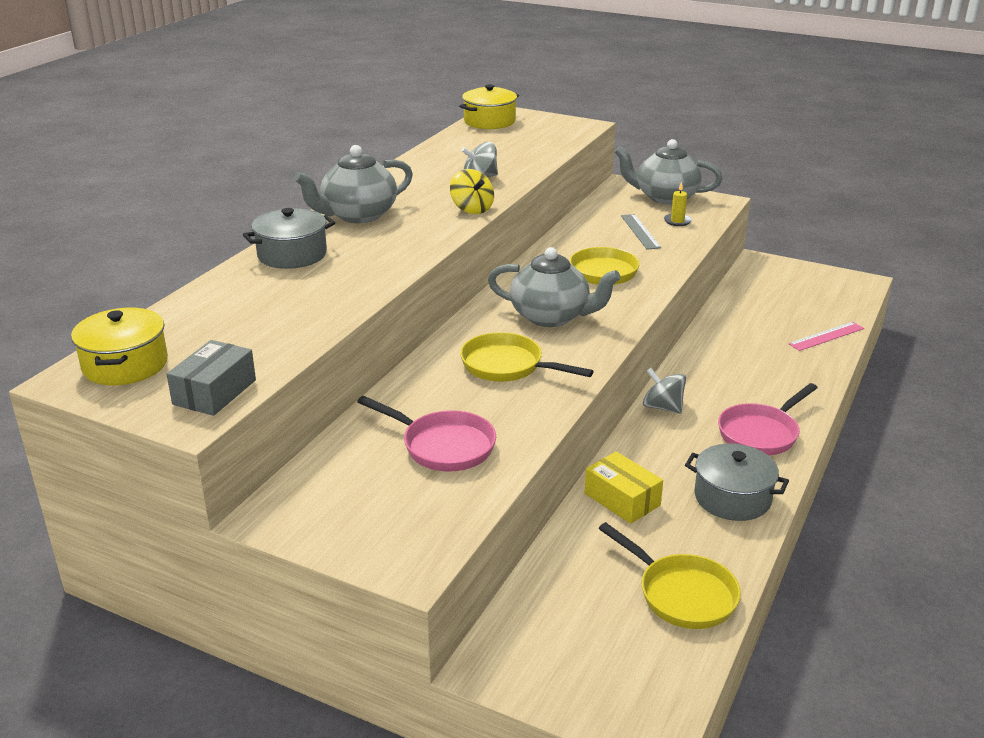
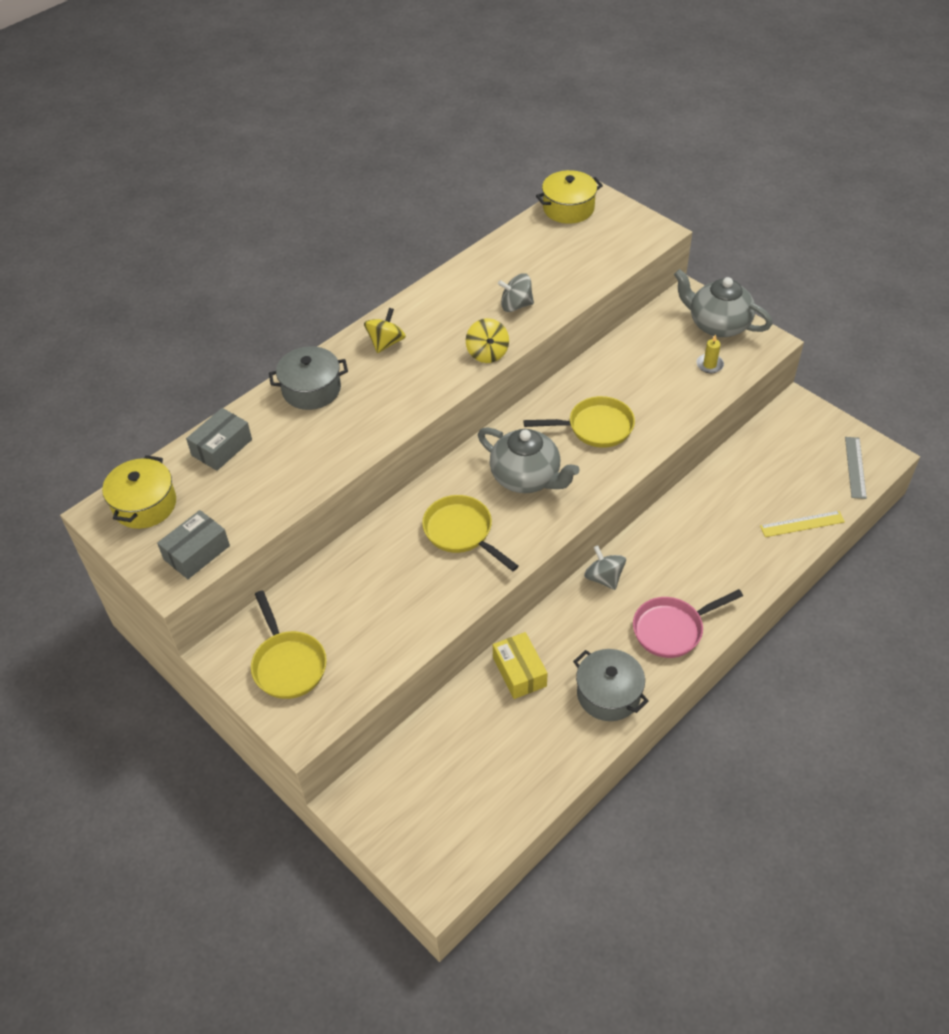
camera: 20 degrees right, 20 degrees up
(205, 308) = (222, 447): none -> grey box
(358, 215) = (386, 343): grey teapot -> yellow spinning top
(443, 446) = (372, 613): pink pan -> none
(640, 231) = (665, 373): grey ruler -> grey ruler (855, 467)
(681, 594) = (518, 778): yellow pan -> yellow pan (288, 664)
(826, 336) = (802, 524): pink ruler -> yellow ruler

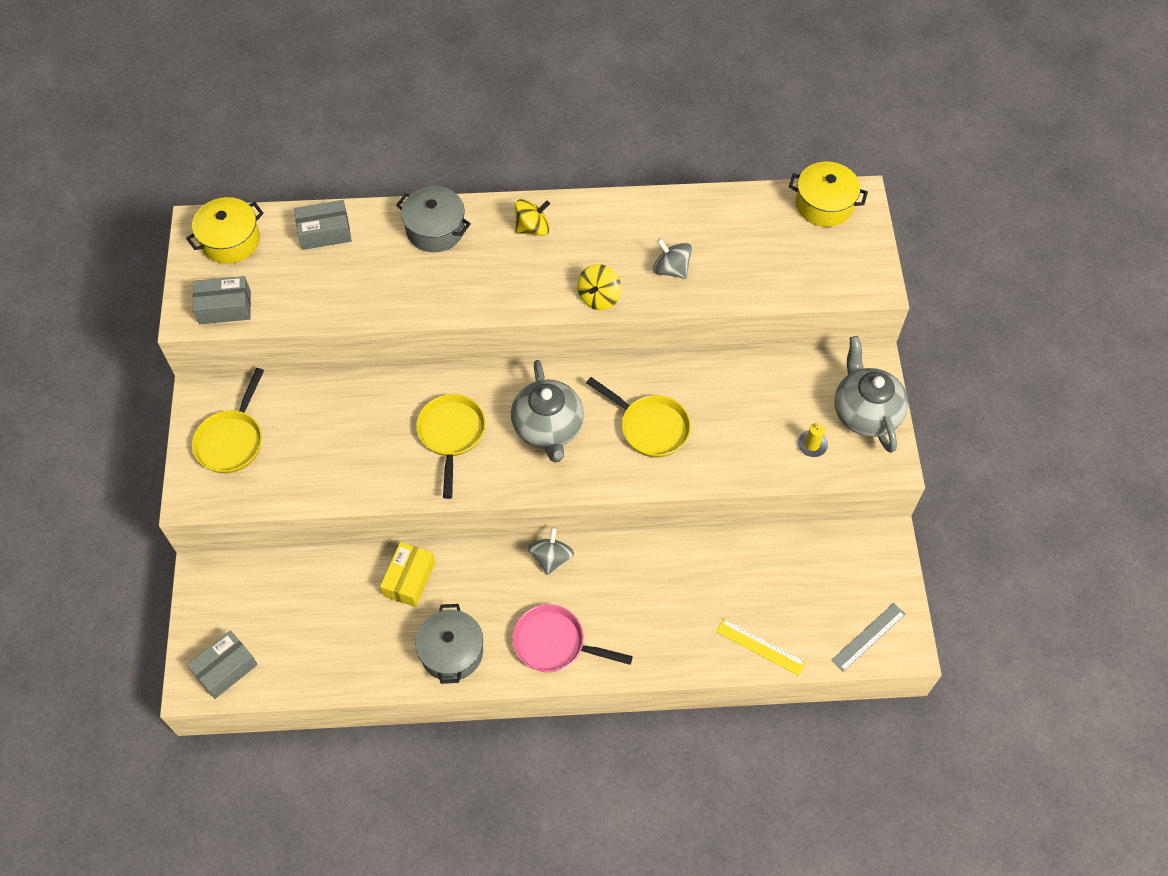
camera: 40 degrees right, 10 degrees up
(449, 853) = (225, 669): none -> grey box

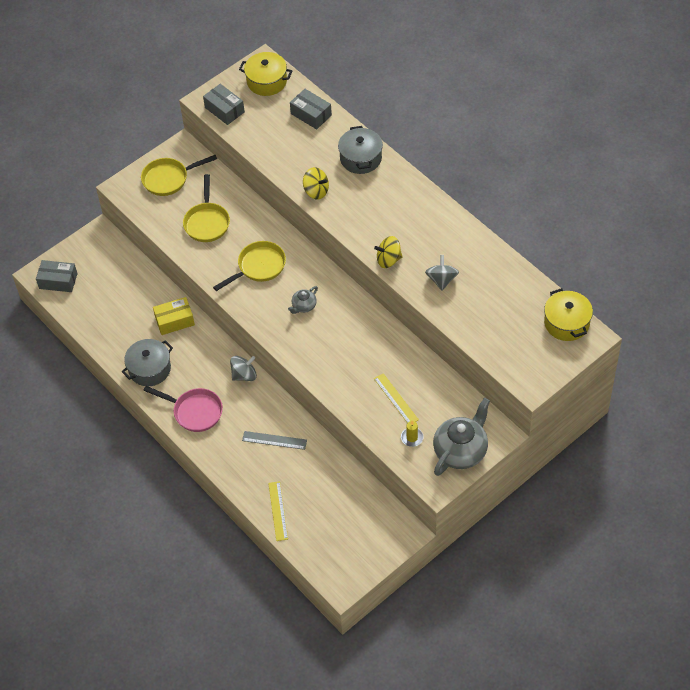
camera: 55 degrees right, 5 degrees down
(532, 228) = (405, 199): yellow spinning top -> yellow spinning top (316, 191)
(548, 428) = (304, 306): grey teapot -> grey teapot, size x0.49
(554, 643) = (194, 412): pink pan -> pink pan turned 135 degrees clockwise
(650, 427) = (349, 352): yellow pan -> yellow pan (207, 222)
(750, 425) = (396, 399): none -> yellow ruler
(868, 637) = (332, 561): grey ruler -> grey ruler (274, 440)

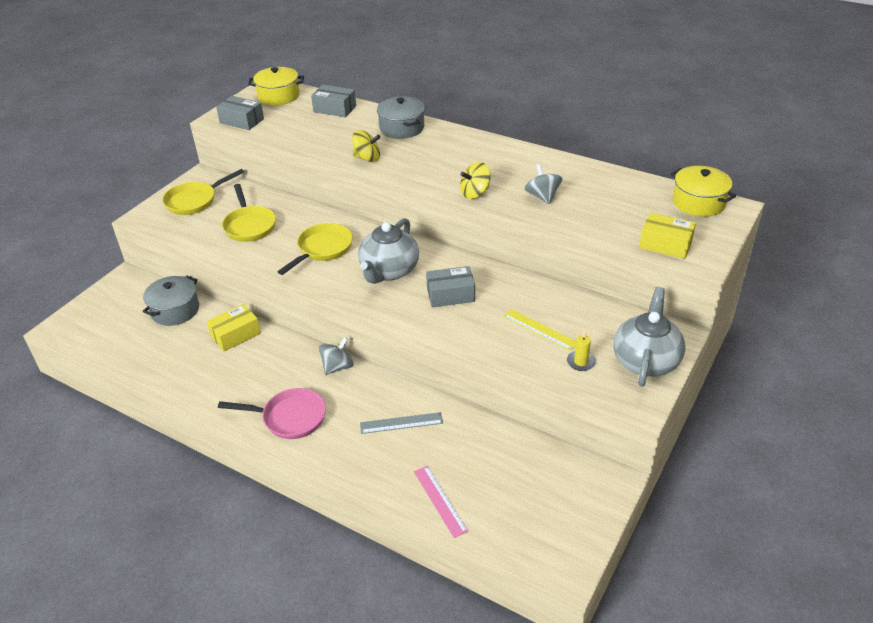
camera: 20 degrees left, 15 degrees down
(58, 281) = (83, 329): grey box -> grey box (450, 295)
(149, 369) = (218, 387): grey pot -> grey pot (175, 310)
(278, 511) = (440, 500): yellow ruler -> pink ruler
(304, 306) = (389, 271): grey teapot -> grey teapot, size x2.05
(511, 360) = (665, 244): none -> yellow box

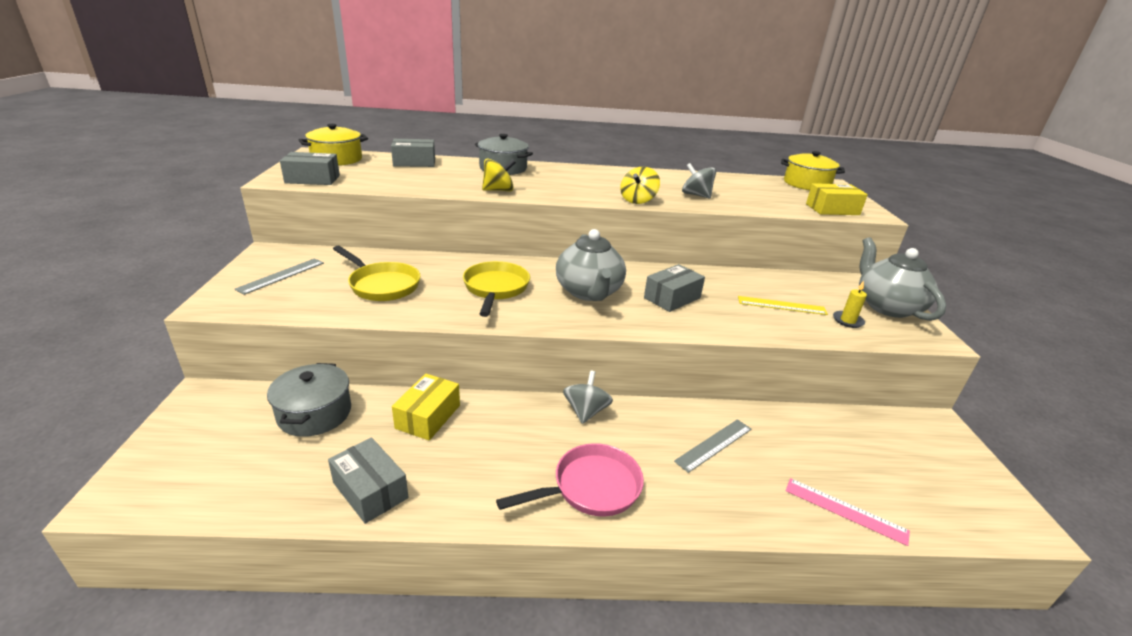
camera: 35 degrees left, 10 degrees down
(170, 370) = (370, 490): none -> grey box
(194, 201) = (281, 276): yellow pan -> grey ruler

